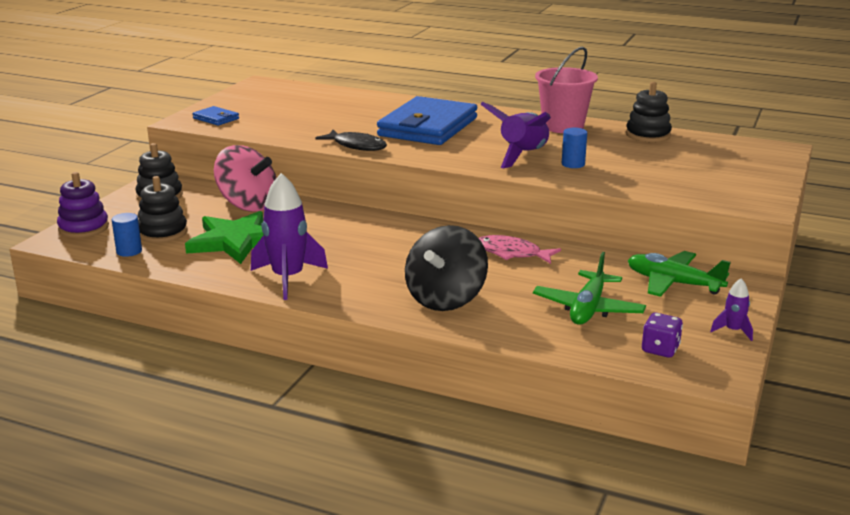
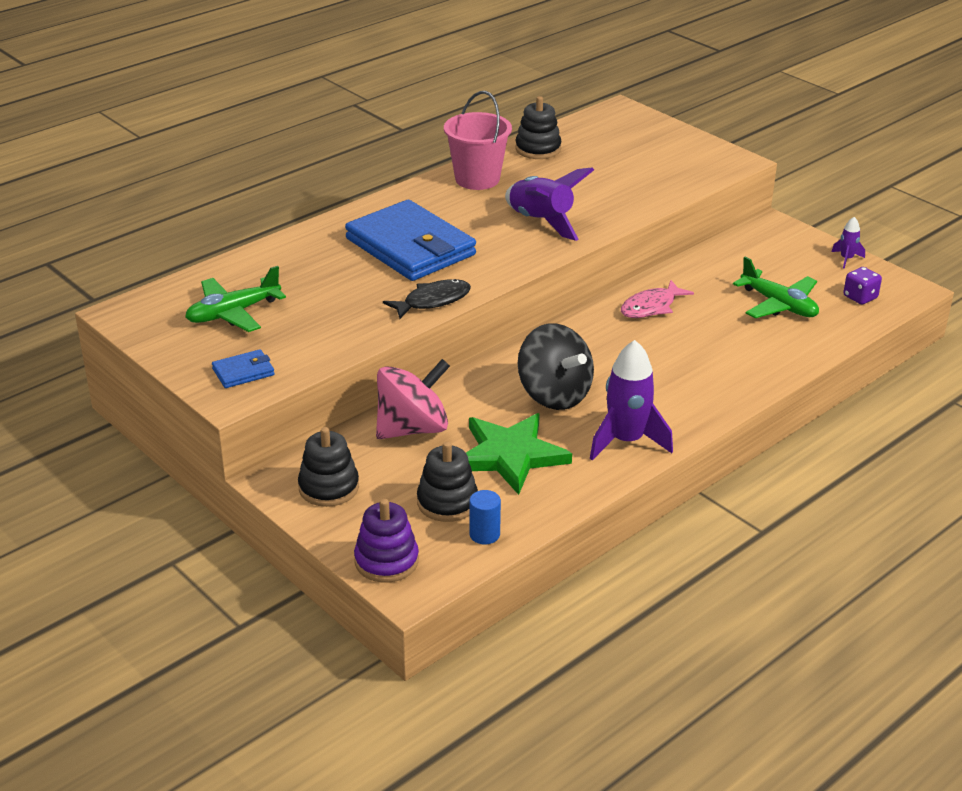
camera: 65 degrees left, 10 degrees up
(445, 299) = (722, 365): black spinning top -> black spinning top (554, 395)
(573, 164) = (583, 205): blue cylinder -> none
(673, 283) = (756, 254): green plane -> green plane (233, 313)

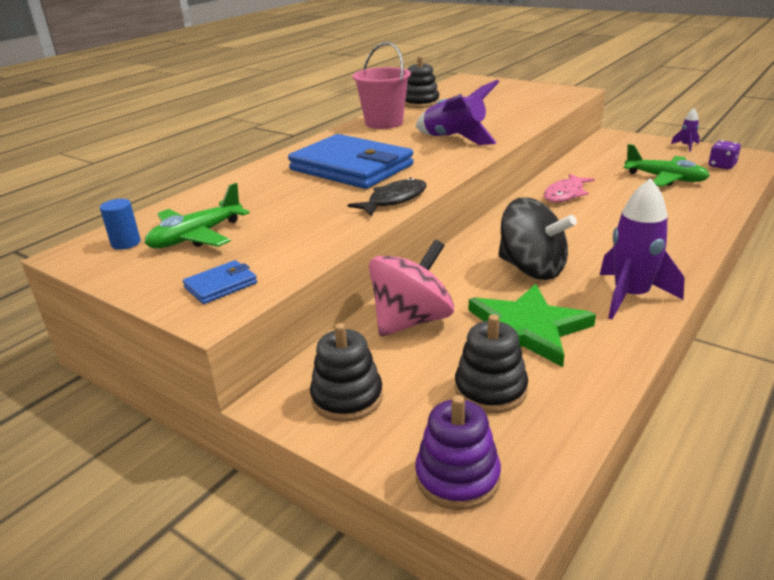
camera: 10 degrees left, 5 degrees down
(484, 534) = (555, 419): blue cylinder -> blue cylinder (126, 243)

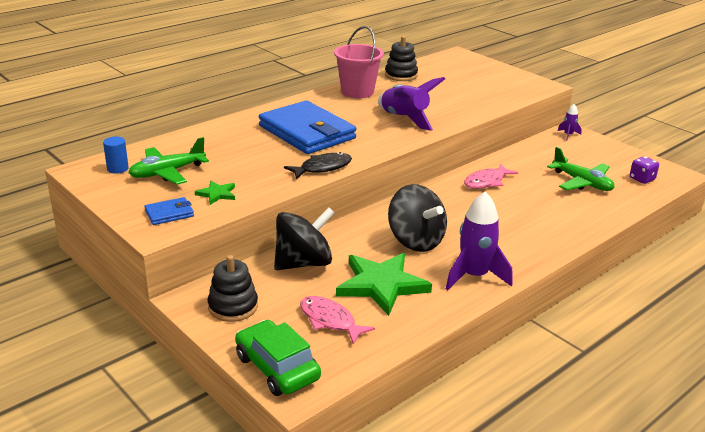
camera: 10 degrees right, 0 degrees up
(275, 250) = (217, 194): none -> green star
(411, 321) = (303, 263): pink spinning top -> black spinning top
(457, 477) = (277, 368): purple stacking toy -> green car
(490, 389) = (330, 320): black stacking toy -> pink fish
(686, 146) = (627, 154): purple rocket -> purple rocket (568, 135)

